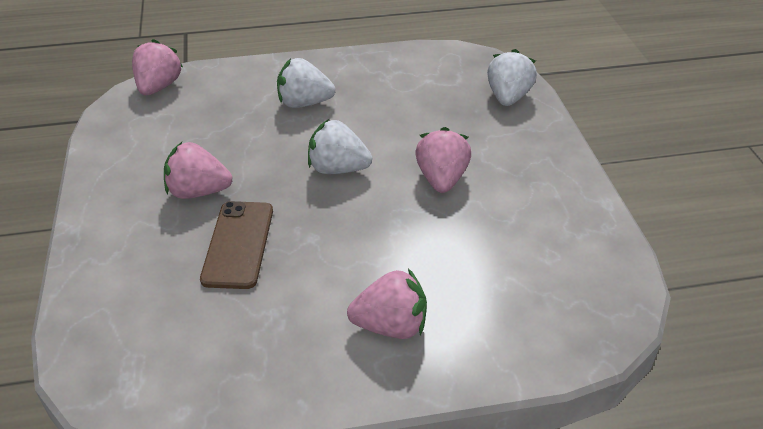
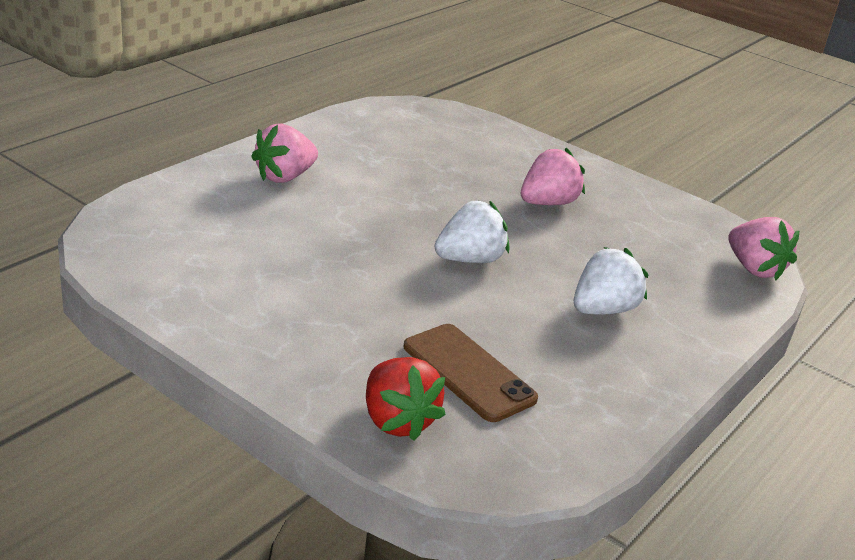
camera: 135 degrees right, 10 degrees down
(238, 244) = (459, 183): brown phone -> brown phone (468, 372)
(441, 179) = (363, 286): pink strawberry -> none
(508, 97) = (397, 421): white strawberry -> red strawberry

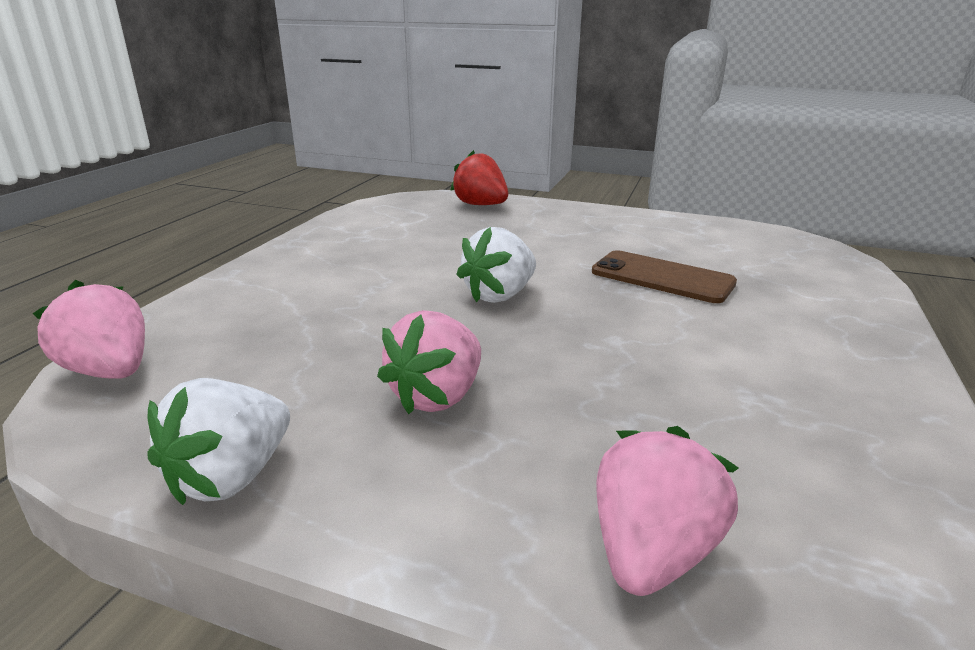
camera: 165 degrees right, 5 degrees down
(285, 177) = (799, 332): pink strawberry -> pink strawberry (651, 552)
(468, 372) = (450, 228): brown phone -> brown phone (662, 277)
(603, 310) = (343, 283): white strawberry -> white strawberry (231, 477)

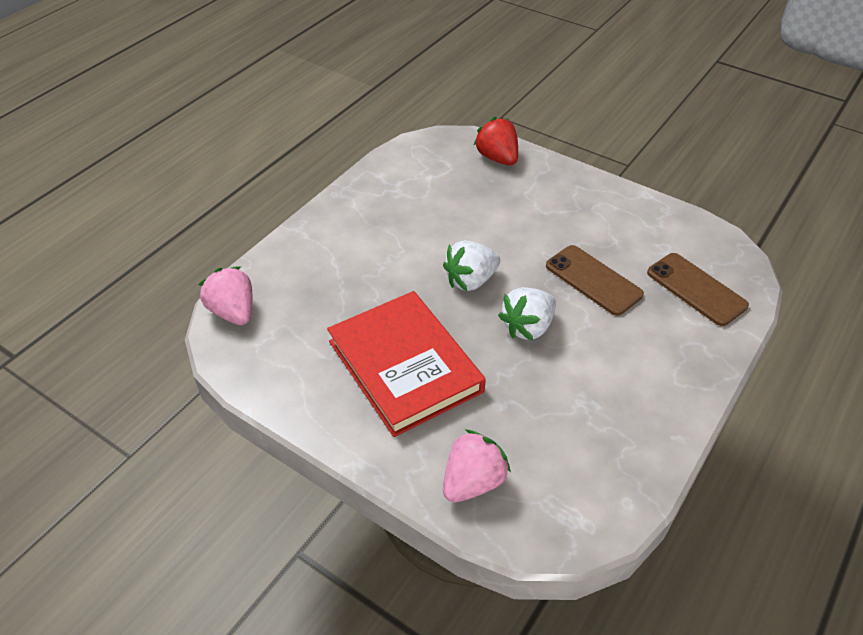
camera: 15 degrees right, 20 degrees up
(231, 477) = (294, 400): white strawberry -> white strawberry (528, 327)
(437, 396) = (405, 366): pink strawberry -> red book
(792, 271) = (696, 289): none -> brown phone

